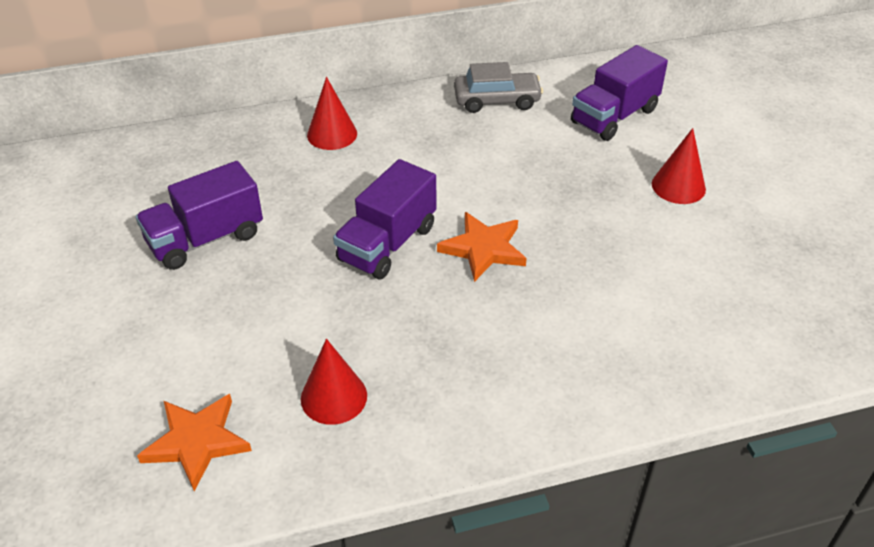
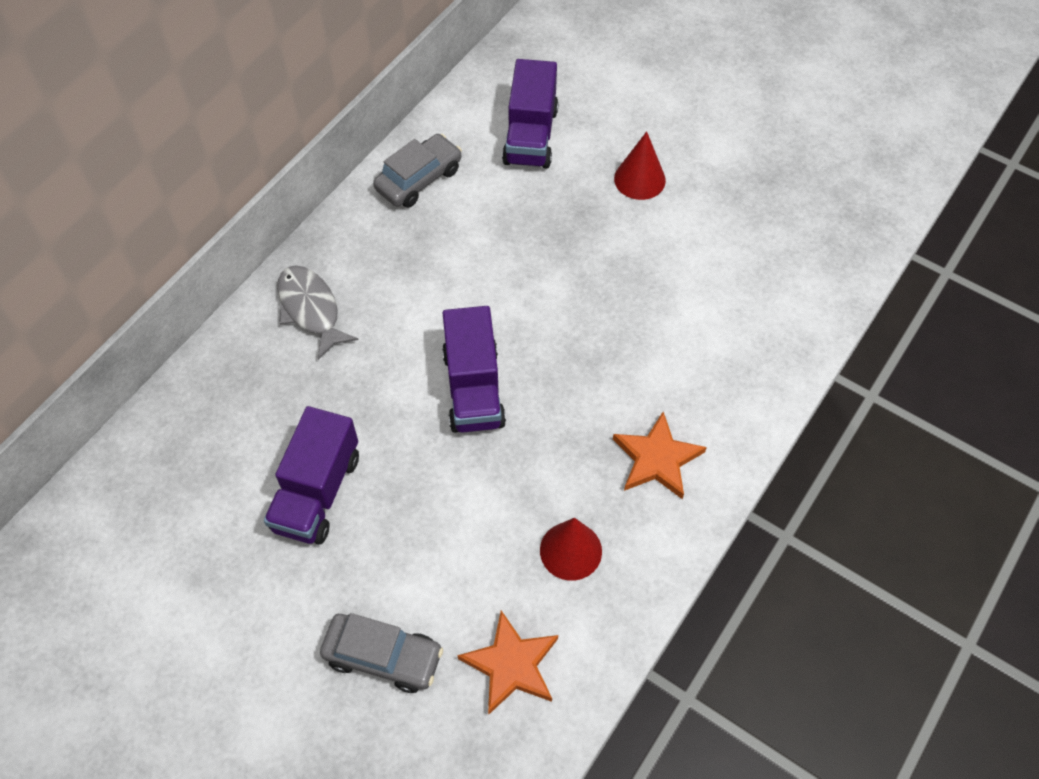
camera: 40 degrees left, 15 degrees up
(121, 368) = (383, 656): none -> grey car
(332, 134) = (311, 309): red cone -> grey fish
(483, 249) = (551, 340): orange star -> orange star (657, 459)

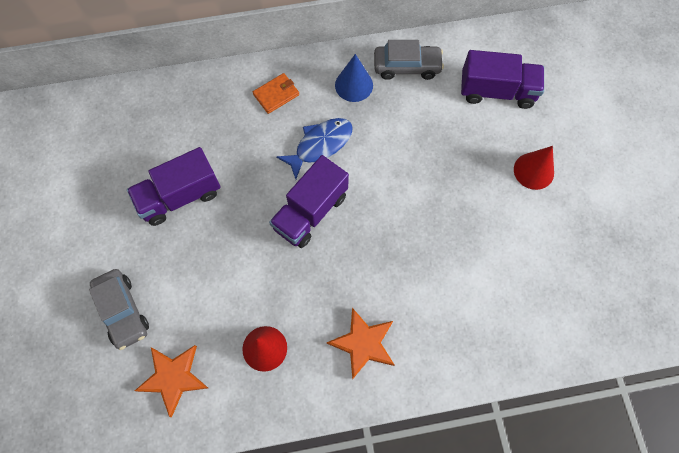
camera: 45 degrees right, 10 degrees up
(311, 309) = (276, 94): grey fish -> orange wallet
(384, 237) = (354, 85): none -> blue cone
(413, 320) = (320, 145): none -> blue fish
(530, 136) = (496, 91): purple truck -> purple truck turned 135 degrees counterclockwise

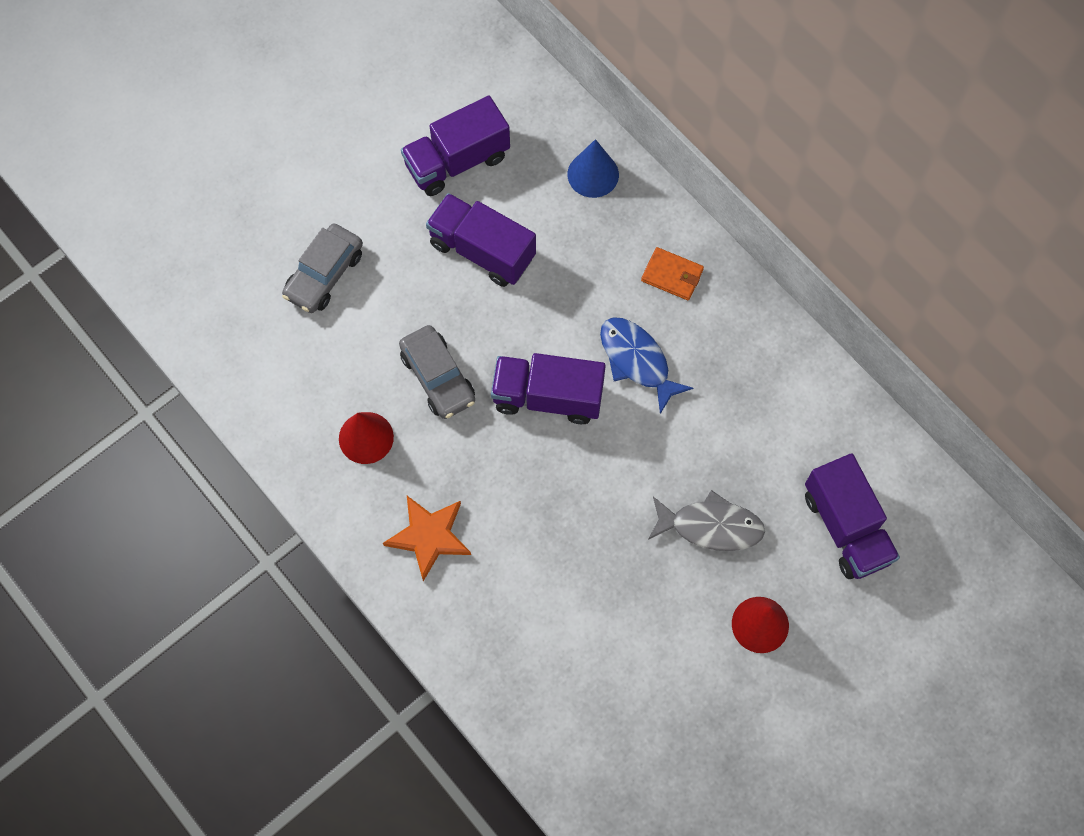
camera: 60 degrees right, 0 degrees up
(104, 177) = (457, 161): none -> purple truck
(173, 377) = (285, 366): orange star -> none
(320, 145) = (637, 361): blue fish -> blue fish turned 150 degrees counterclockwise
(354, 85) = (742, 354): blue cone -> blue cone (593, 174)
(407, 67) = (810, 402): grey car -> grey car (438, 377)
(455, 164) = (710, 526): none -> grey fish

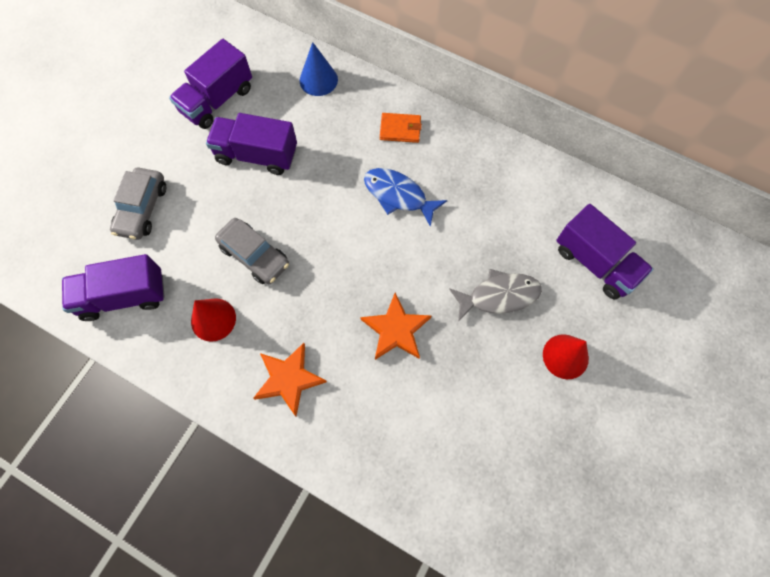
camera: 20 degrees left, 0 degrees up
(548, 397) = (342, 242): purple truck -> purple truck (123, 296)
(572, 523) = (396, 330): none -> orange star

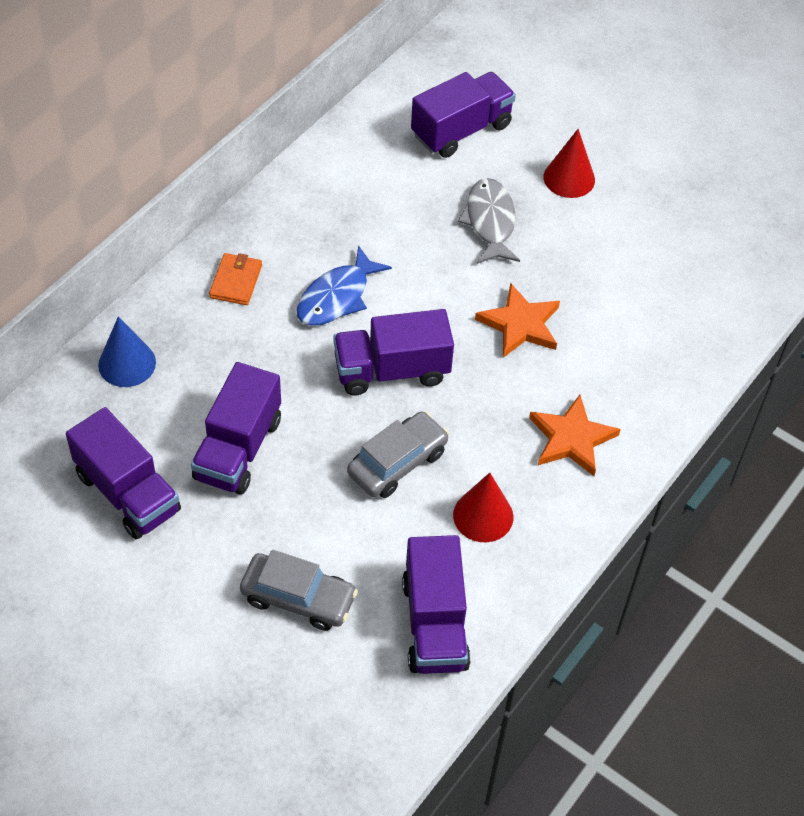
camera: 85 degrees left, 15 degrees down
(336, 241) = (392, 370): none -> purple truck

